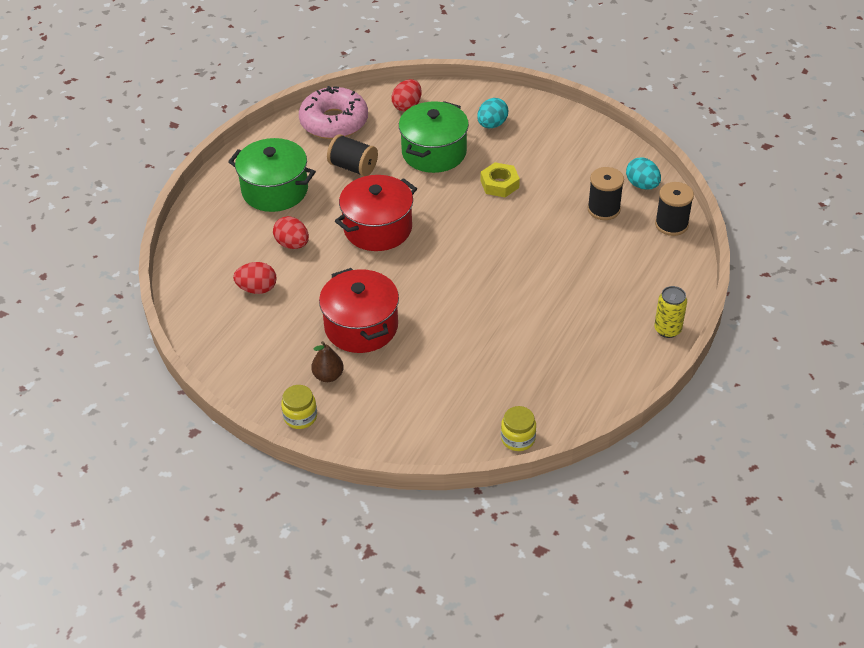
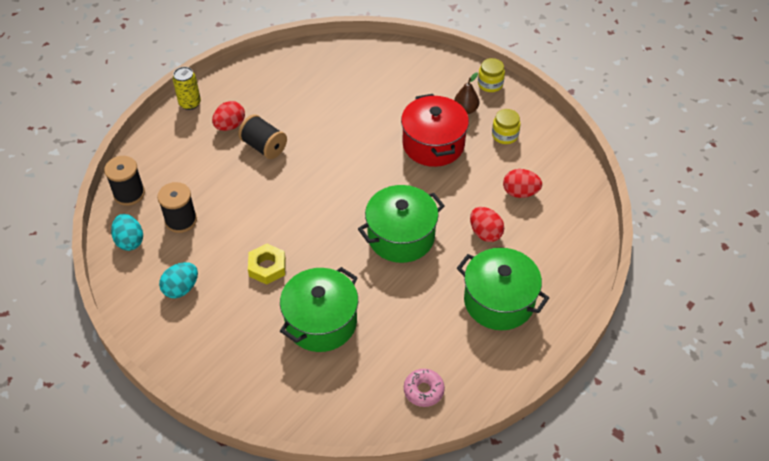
camera: 170 degrees left, 5 degrees up
(334, 122) = (423, 390): pink donut -> pink donut, size x0.49
(353, 167) = (412, 317): black spool -> black spool (264, 147)
(377, 228) = (401, 236): red pot -> green pot
(407, 106) = (332, 400): red egg -> red egg (230, 126)
(492, 124) = (244, 351): turquoise egg -> turquoise egg (181, 288)
(518, 438) = (336, 48): yellow jar -> yellow jar (505, 135)

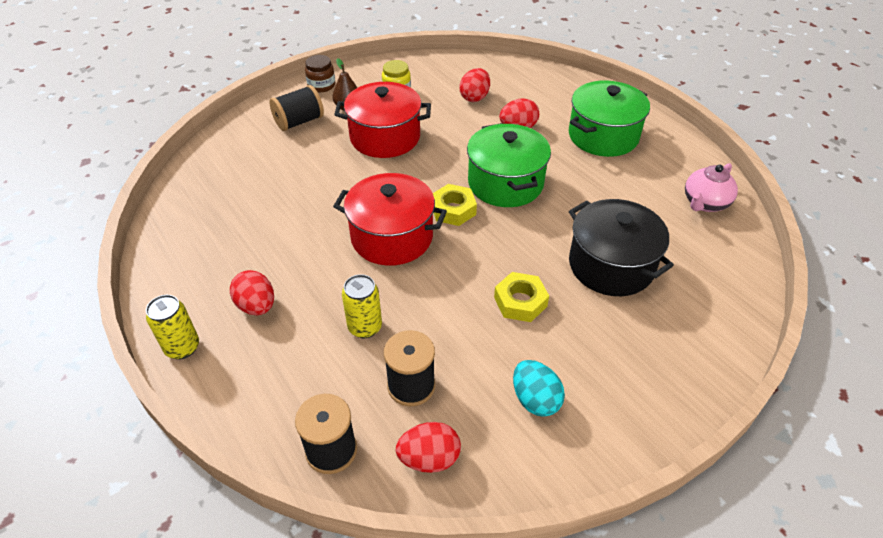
camera: 75 degrees left, 5 degrees down
(130, 241) = (429, 458): turquoise egg -> red egg
(224, 185) = (365, 327): none -> yellow can
(264, 147) = (316, 275): black spool -> black spool (299, 121)
(314, 178) = (392, 237): none -> red pot
(321, 322) = (611, 265): green pot -> black pot
(356, 208) = (453, 210): none -> yellow nut
(423, 390) = (704, 203): pink donut -> pink teapot
(490, 84) = (321, 85): yellow jar -> brown jar

